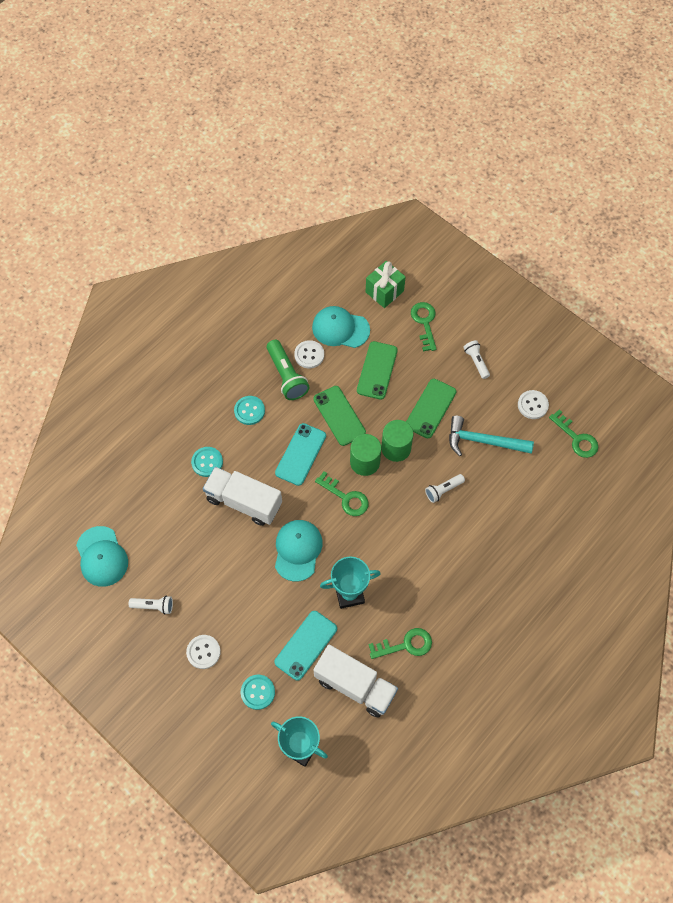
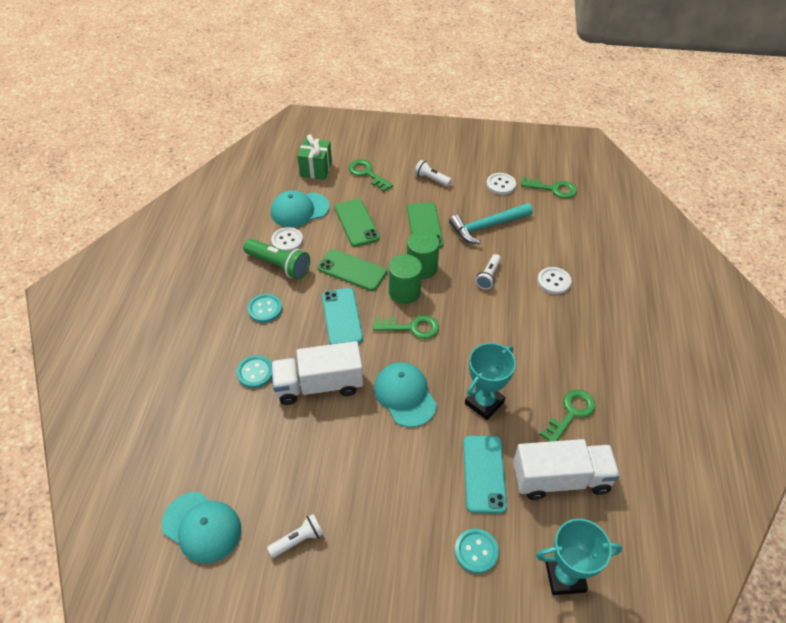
camera: 35 degrees left, 15 degrees down
(203, 652) = (388, 550): white button -> white button (554, 281)

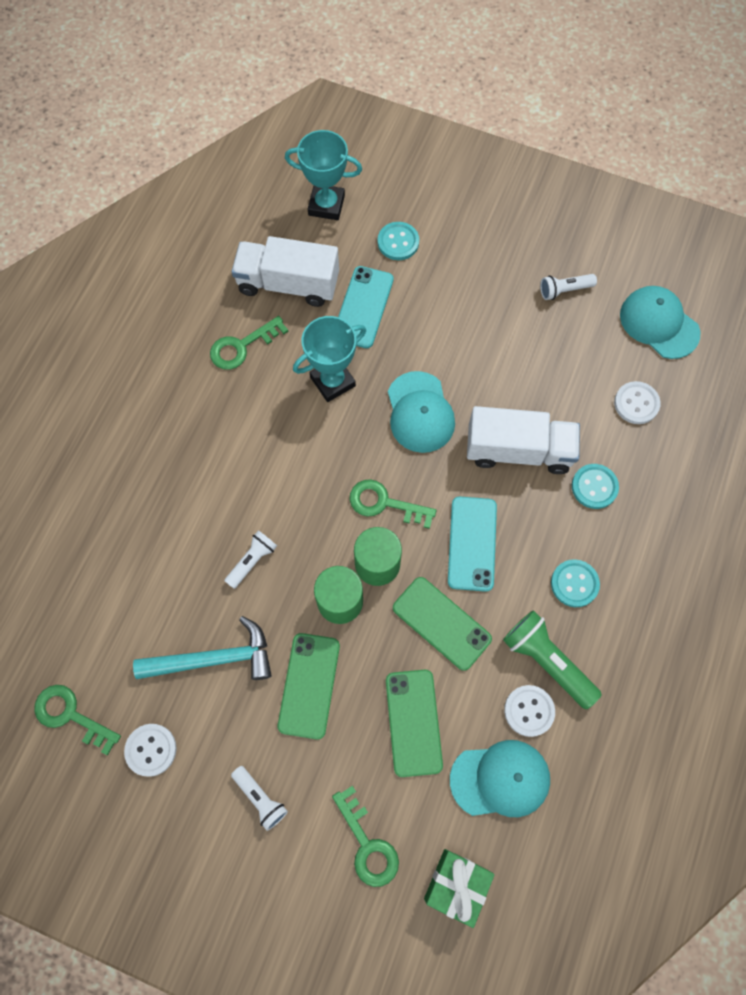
camera: 165 degrees left, 20 degrees up
(554, 281) = (167, 529): white button -> white button (636, 403)

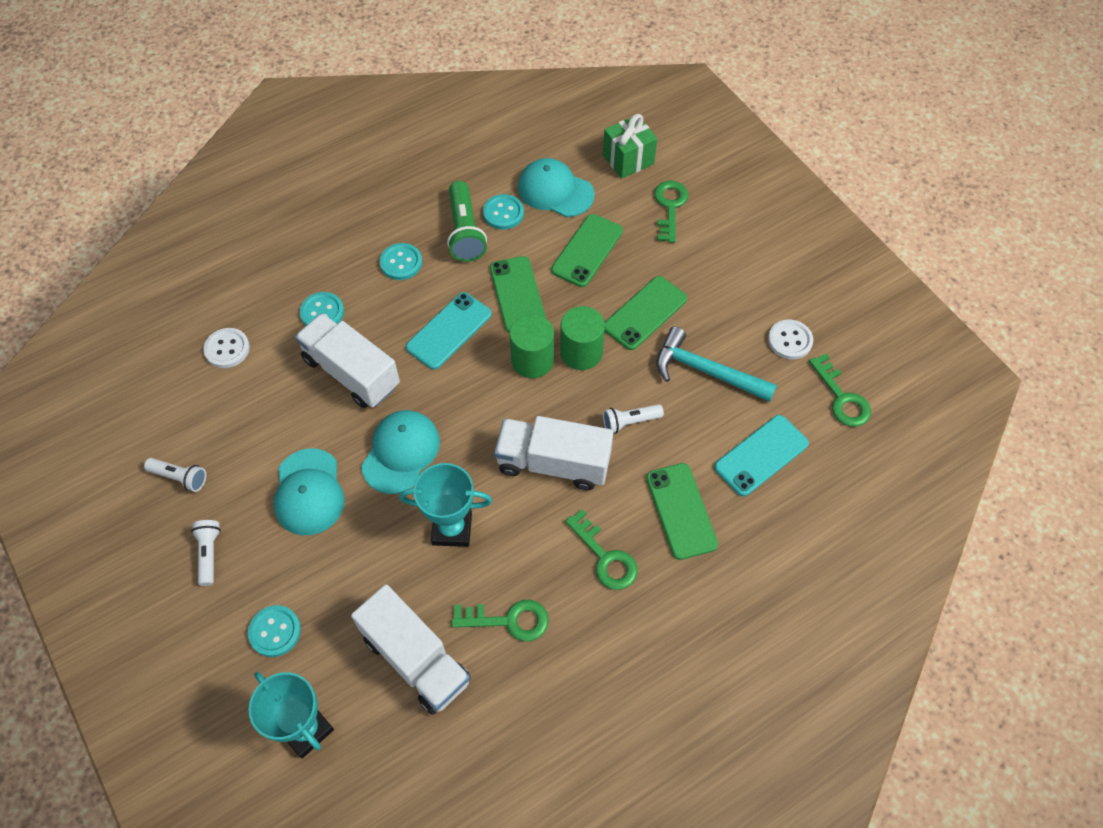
camera: 145 degrees left, 10 degrees down
(161, 509) = (681, 511): none -> green phone
(260, 798) = (726, 269): white flashlight -> white flashlight (209, 554)
(292, 482) = (553, 463): none -> white truck
(363, 307) = (366, 583): turquoise phone -> turquoise phone (761, 455)
(384, 503) = (491, 399): green key -> green key (605, 557)
(529, 711) = (503, 213): white button -> turquoise button
(659, 323) = (139, 397): turquoise cap -> turquoise cap (309, 492)

